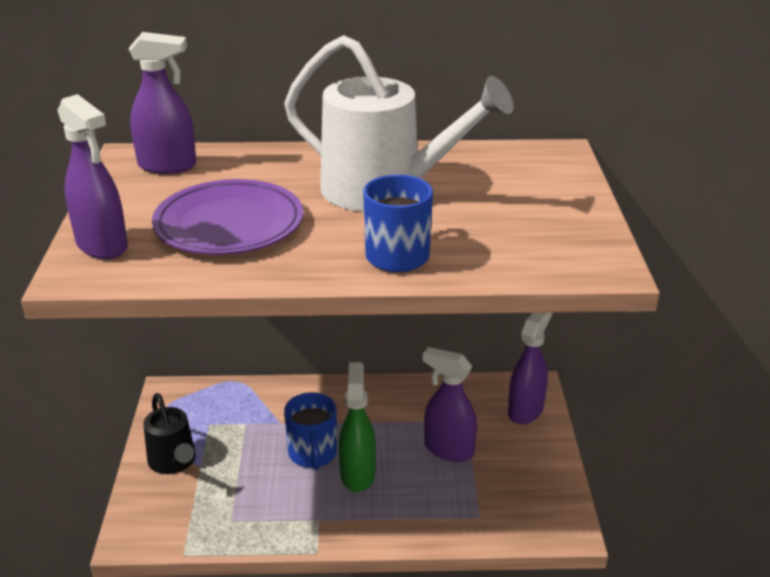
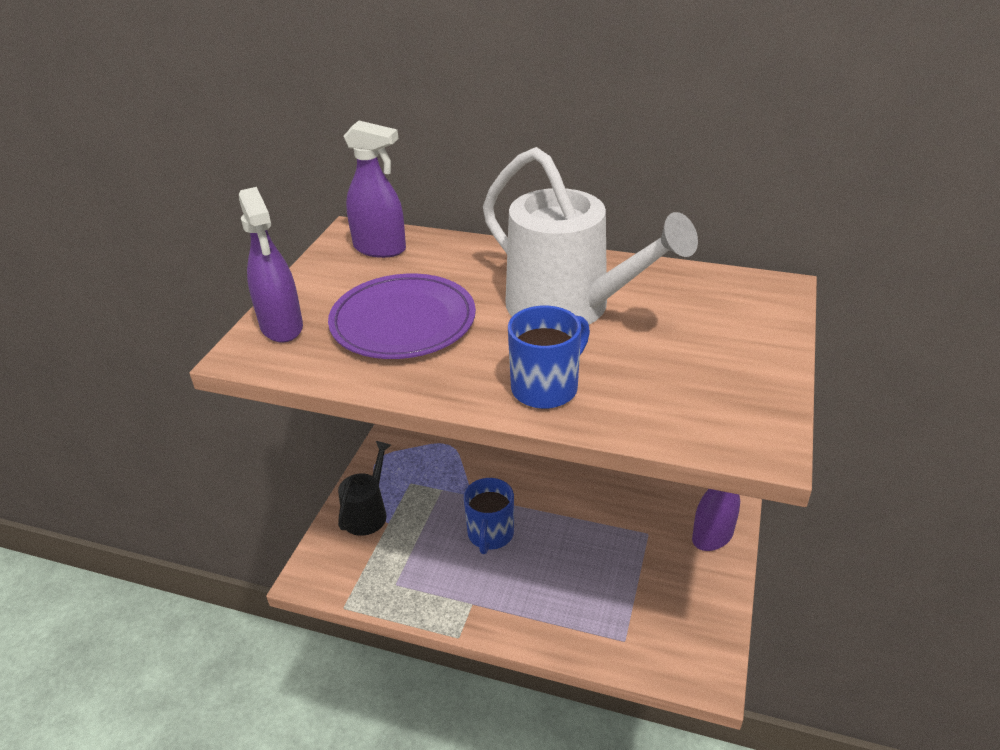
camera: 20 degrees right, 5 degrees up
(174, 461) = (367, 513): black watering can -> black watering can turned 150 degrees counterclockwise
(357, 474) = (524, 565): green spray bottle -> none
(448, 449) = (619, 560): purple spray bottle -> none

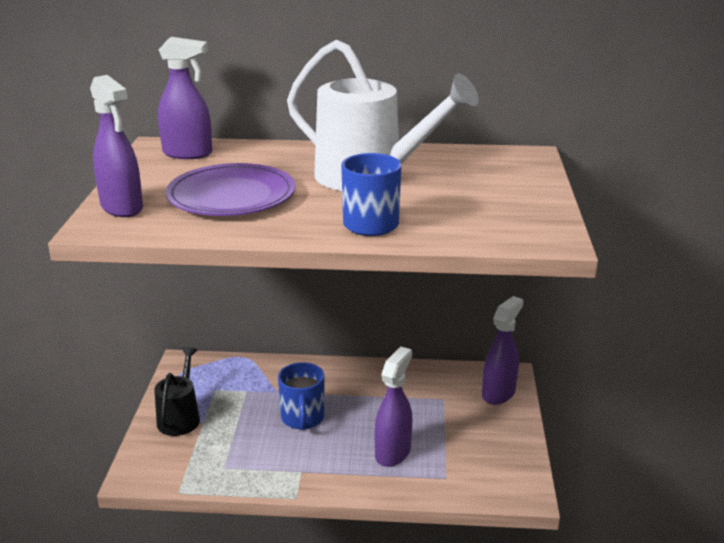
camera: 15 degrees left, 10 degrees down
(575, 596) = (393, 452): none -> purple spray bottle

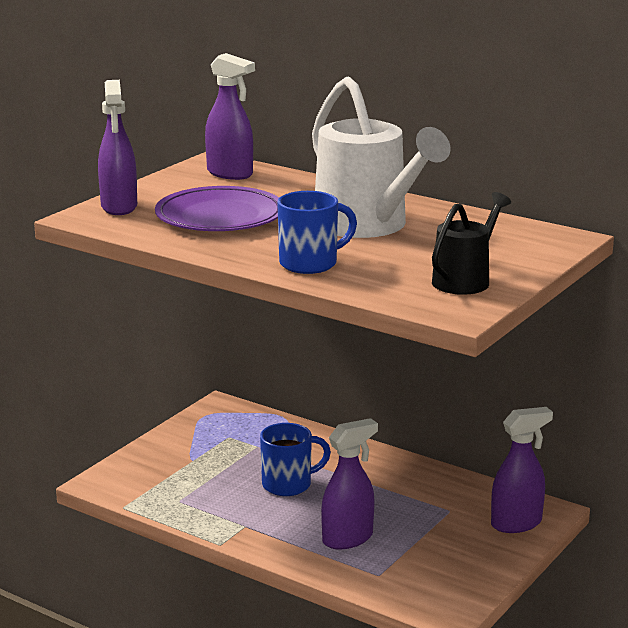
camera: 30 degrees right, 5 degrees down
(180, 417) = (176, 450): black watering can -> black watering can (465, 280)
(303, 418) = (288, 484): blue mug -> blue mug turned 135 degrees counterclockwise

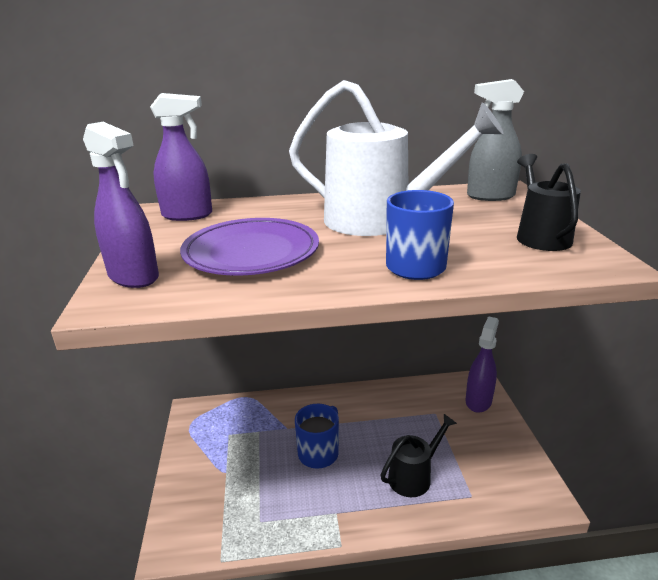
camera: 40 degrees left, 5 degrees up
(348, 538) = (413, 476): purple spray bottle -> black watering can
(526, 239) = (490, 196): none -> grey spray bottle

